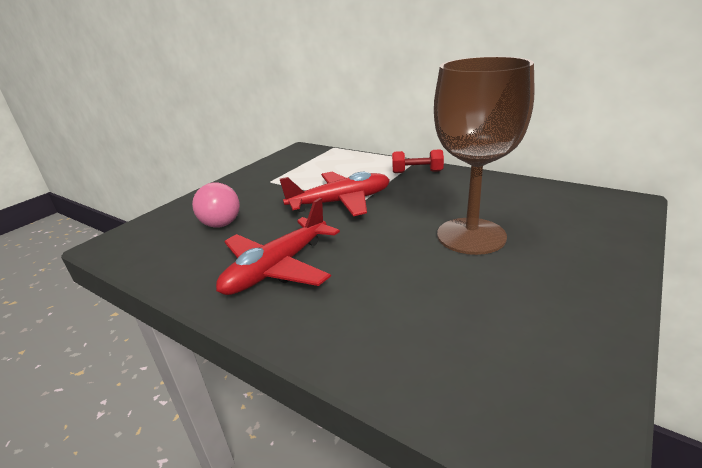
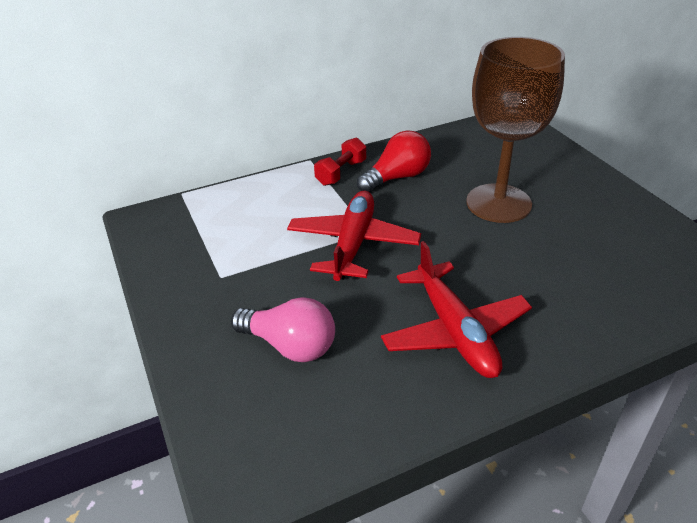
camera: 60 degrees left, 10 degrees up
(441, 189) = (397, 177): none -> red light bulb

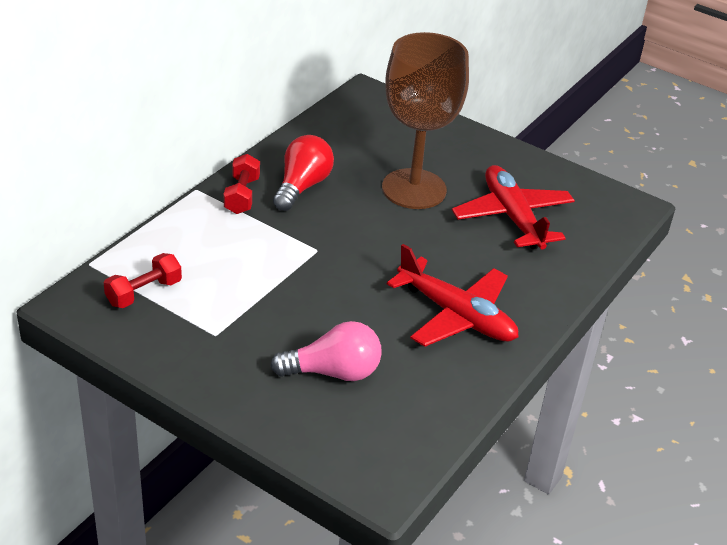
camera: 35 degrees left, 0 degrees up
(199, 226) = (144, 293): none -> red dumbbell
(353, 244) = (314, 266): red plane -> red plane (512, 217)

